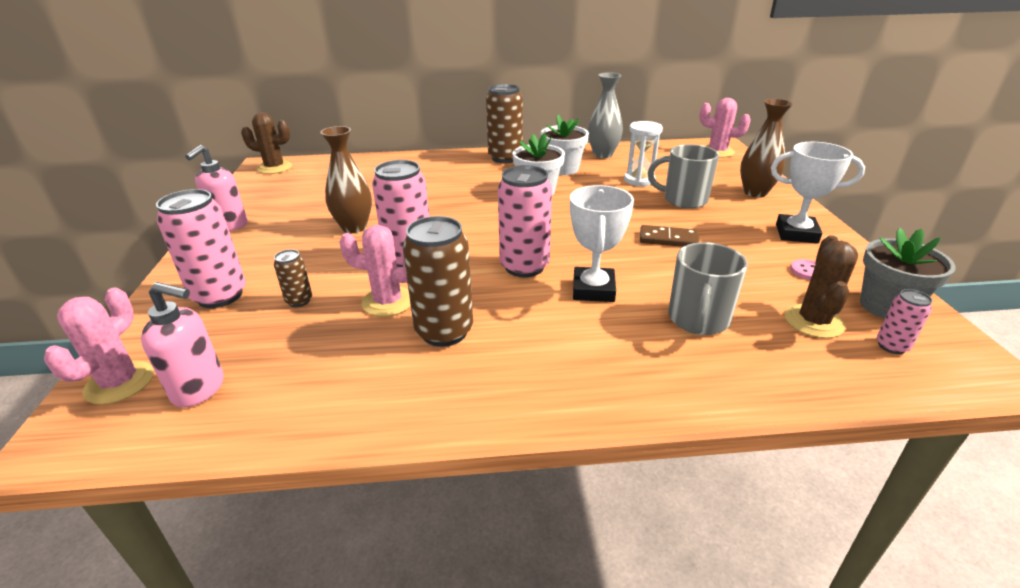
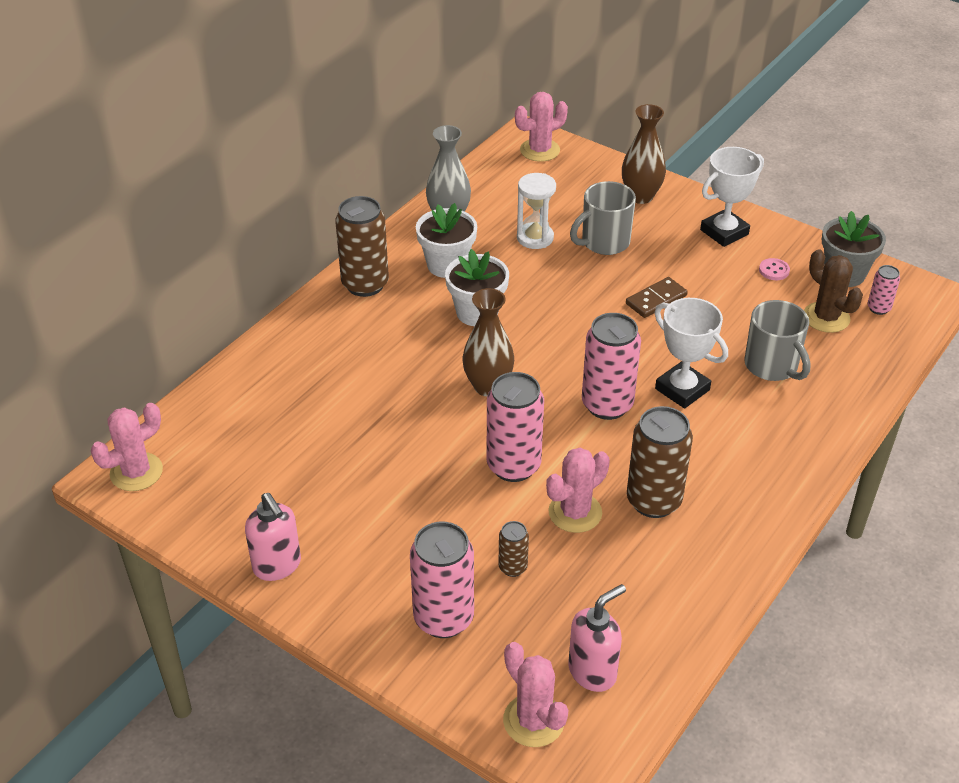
camera: 50 degrees left, 10 degrees up
(274, 168) = (136, 472): brown cactus -> pink cactus
(354, 227) = (401, 473): brown vase -> brown vase (488, 386)

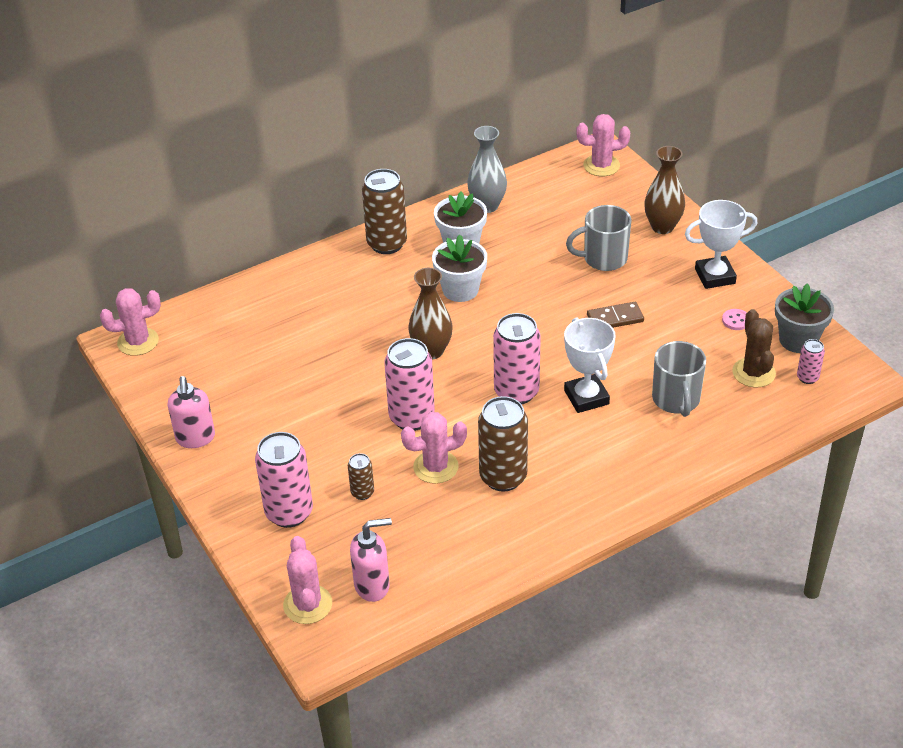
camera: 25 degrees right, 0 degrees up
(535, 238) = (547, 240): white hourglass -> none

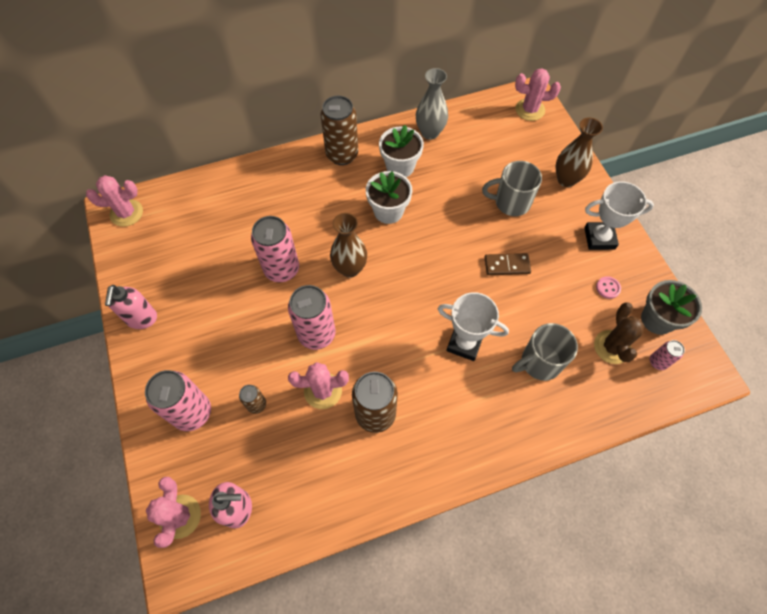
camera: 10 degrees right, 20 degrees up
(516, 392) = (408, 325): pink can -> pink can (282, 269)
(586, 397) = (464, 343): white trophy -> white trophy turned 60 degrees counterclockwise
(676, 400) = (539, 362): grey mug -> grey mug turned 60 degrees clockwise

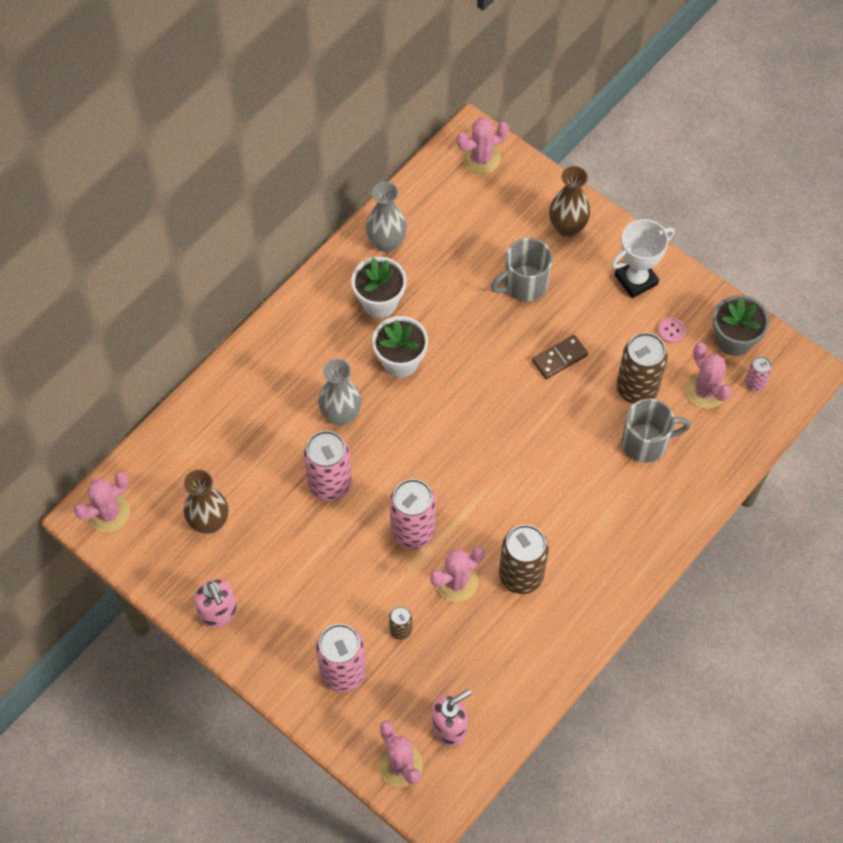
camera: 30 degrees left, 0 degrees up
(323, 226) = (341, 415): none -> grey vase
(342, 155) = (305, 320): brown can -> brown can (637, 388)
(350, 268) = (401, 445): brown vase -> brown vase (209, 522)
(464, 343) = (564, 462): white trophy -> none
(539, 362) = (646, 442): grey mug -> grey mug turned 135 degrees counterclockwise
(612, 347) = (705, 391): brown cactus -> pink cactus

